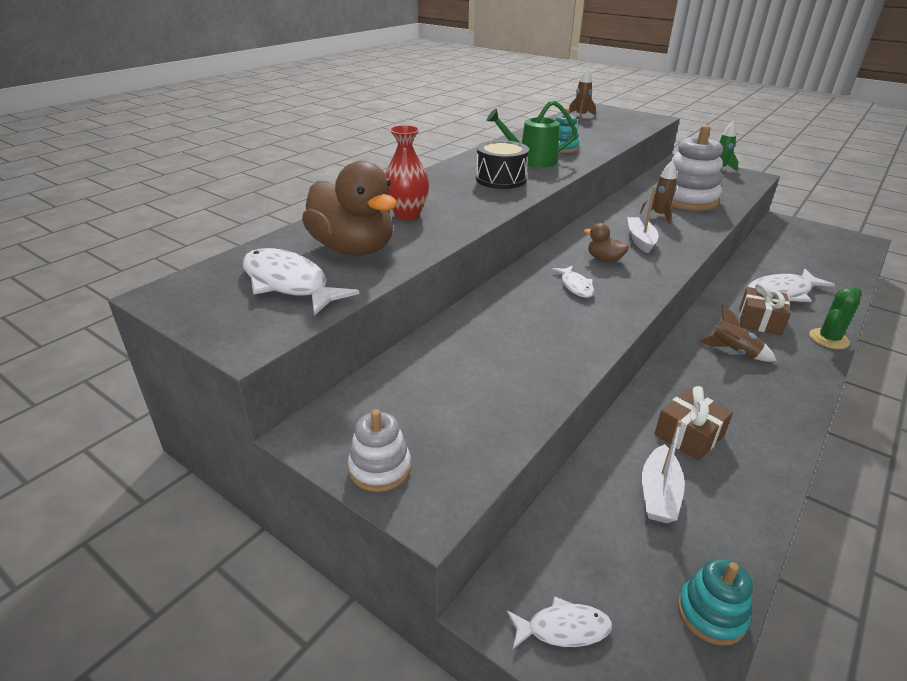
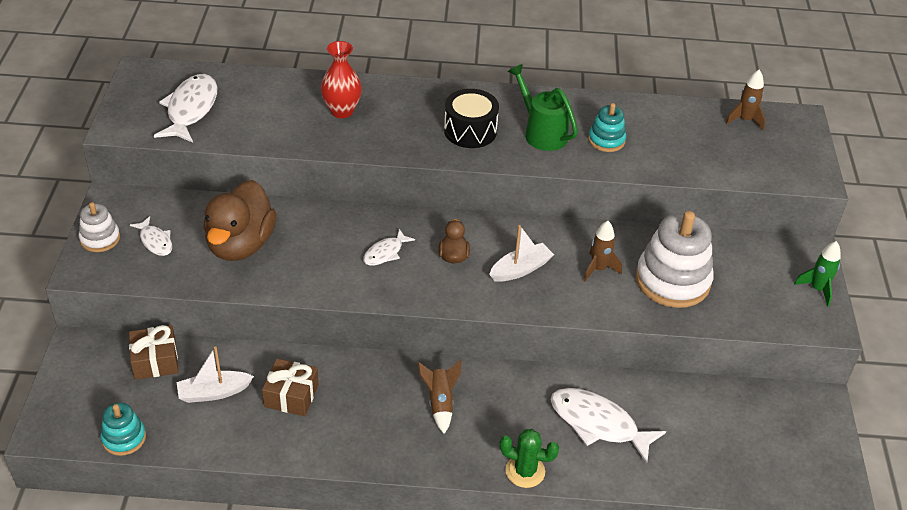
camera: 55 degrees right, 10 degrees up
(353, 249) = (261, 112): brown duck -> brown duck (240, 245)
(563, 628) = (77, 376): white fish -> white fish (155, 241)
(759, 321) = (517, 414): brown gift -> brown gift (155, 361)

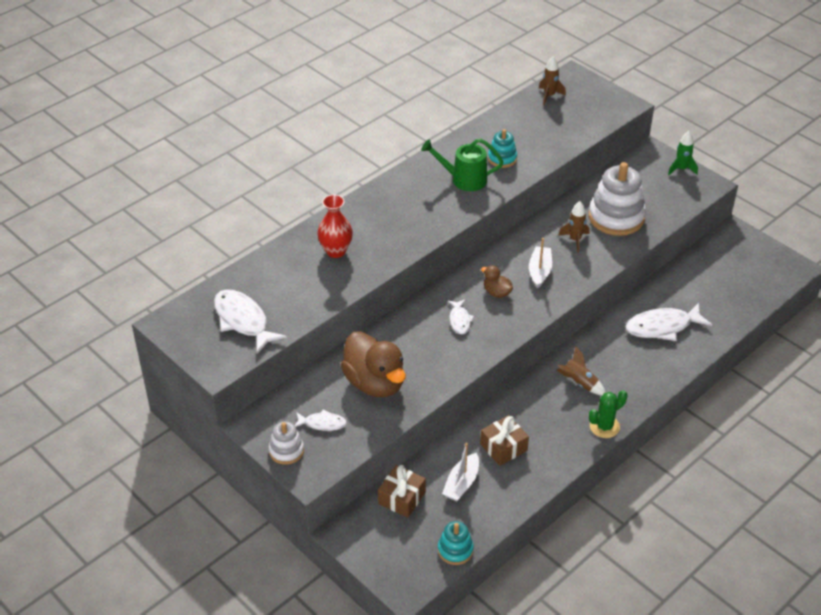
camera: 45 degrees left, 0 degrees up
(470, 131) = (425, 207): black drum -> none
(525, 471) = (666, 379): green cactus -> green cactus (604, 426)

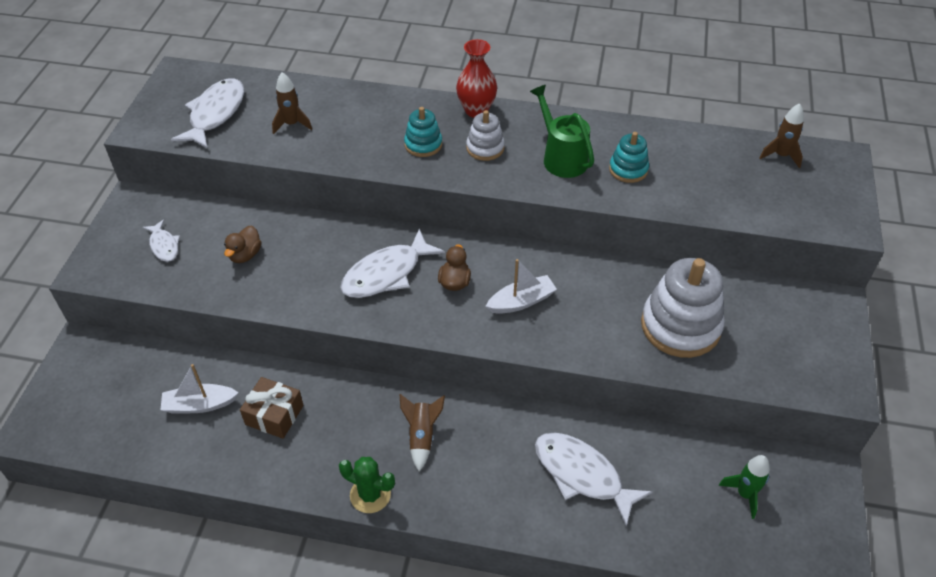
camera: 55 degrees right, 5 degrees up
(286, 451) = (112, 239): white stacking toy -> white stacking toy (485, 148)
(336, 251) = (362, 123): red vase -> red vase (476, 110)
(375, 383) = (245, 255): brown duck -> brown duck, size x0.46
(402, 498) = (151, 366): brown gift -> none
(455, 550) = (103, 446): turquoise stacking toy -> turquoise stacking toy (423, 144)
(460, 320) = (386, 274): white fish -> white fish, size x1.83
(575, 240) = (603, 307): brown rocket -> brown rocket (292, 124)
(681, 169) = (838, 348): green rocket -> green rocket (745, 494)

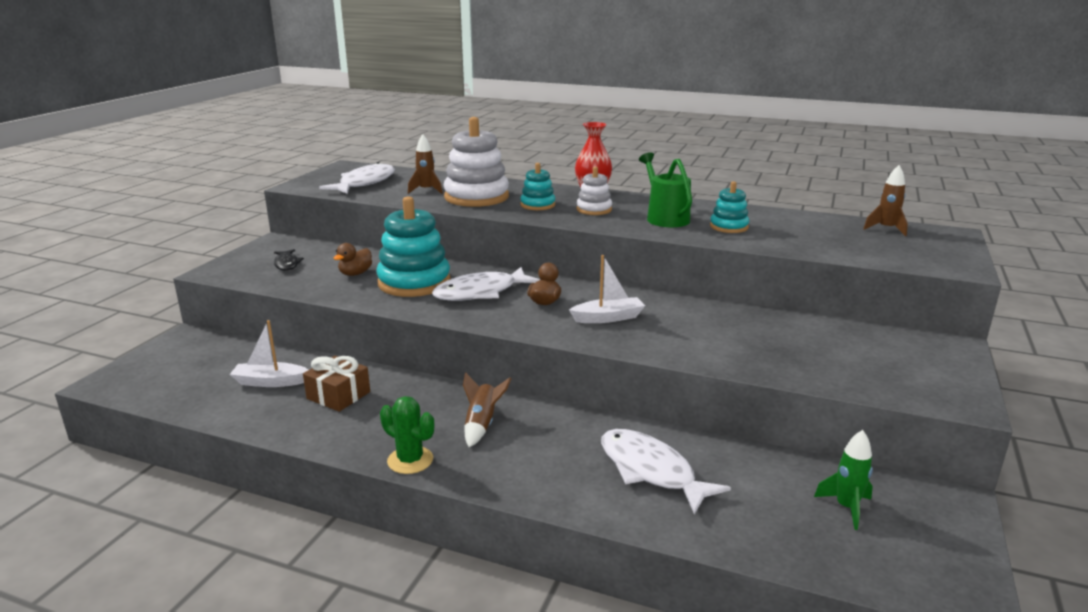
camera: 10 degrees right, 25 degrees down
(164, 246) = (287, 264): white fish -> black fish
(313, 264) = (414, 282): none -> turquoise stacking toy
(680, 326) = (774, 345): white stacking toy -> white stacking toy (476, 197)

